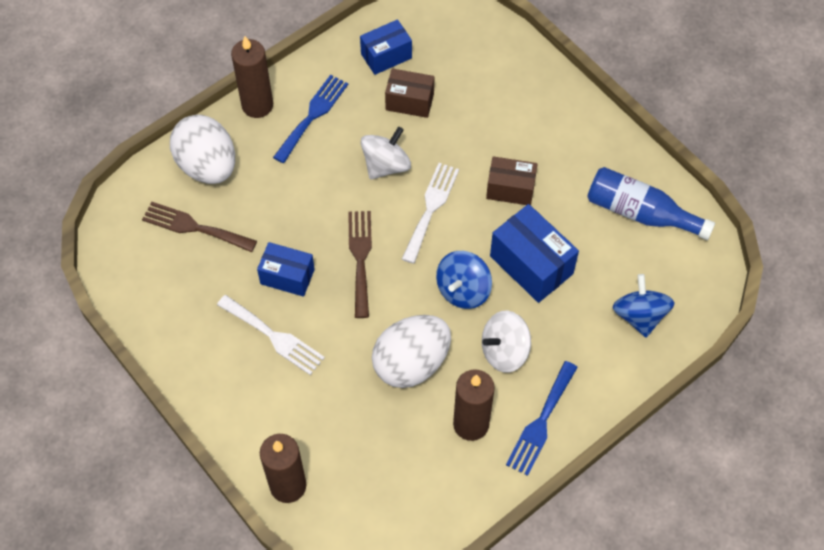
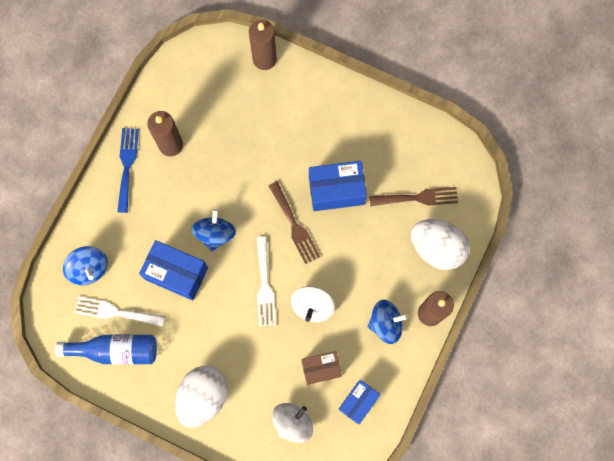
camera: 155 degrees right, 15 degrees up
(274, 336) = (323, 146): white fork -> white fork (115, 312)
(287, 277) = (336, 190): blue box -> blue box, size x1.53
(312, 115) = (385, 323): blue fork -> blue spinning top
(411, 363) = (226, 168): white egg -> white egg (203, 396)
(504, 351) = (169, 203): white spinning top -> white spinning top (292, 422)
(510, 189) = (215, 327): brown box -> none

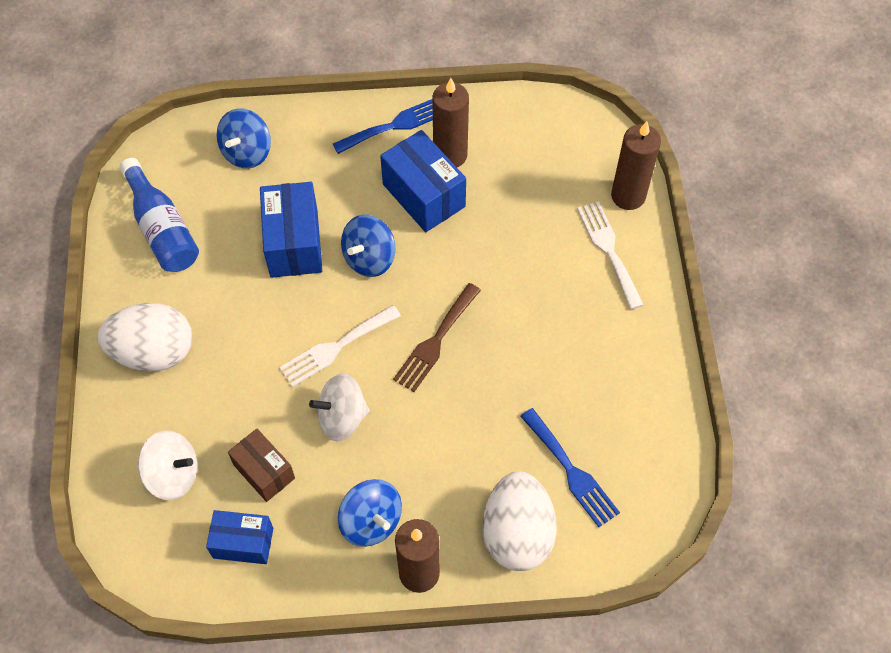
camera: 60 degrees right, 15 degrees down
(115, 312) = (209, 205): white fork -> white fork (608, 250)
(215, 234) = (369, 258): blue spinning top -> blue spinning top turned 150 degrees clockwise
(336, 190) = (514, 365): blue box -> blue box (424, 195)
(418, 198) = (571, 471): brown fork -> blue fork

